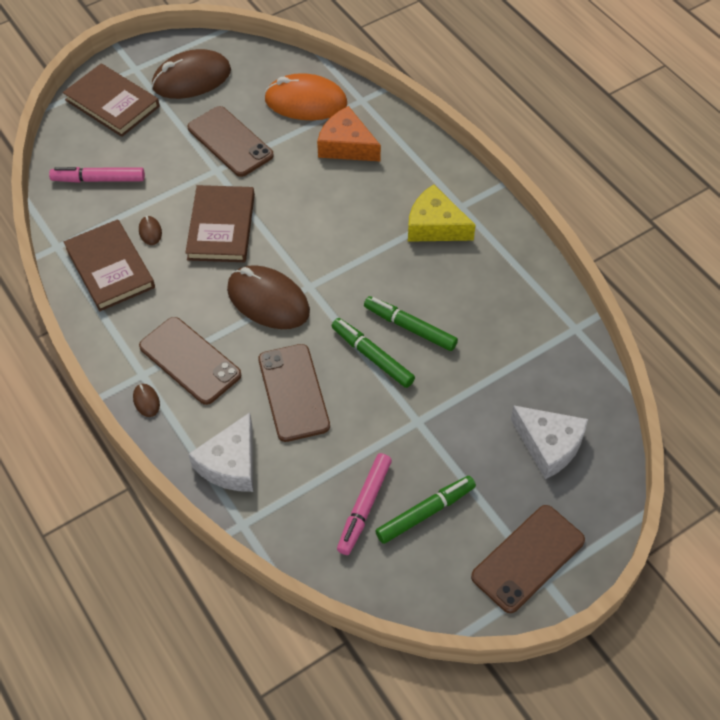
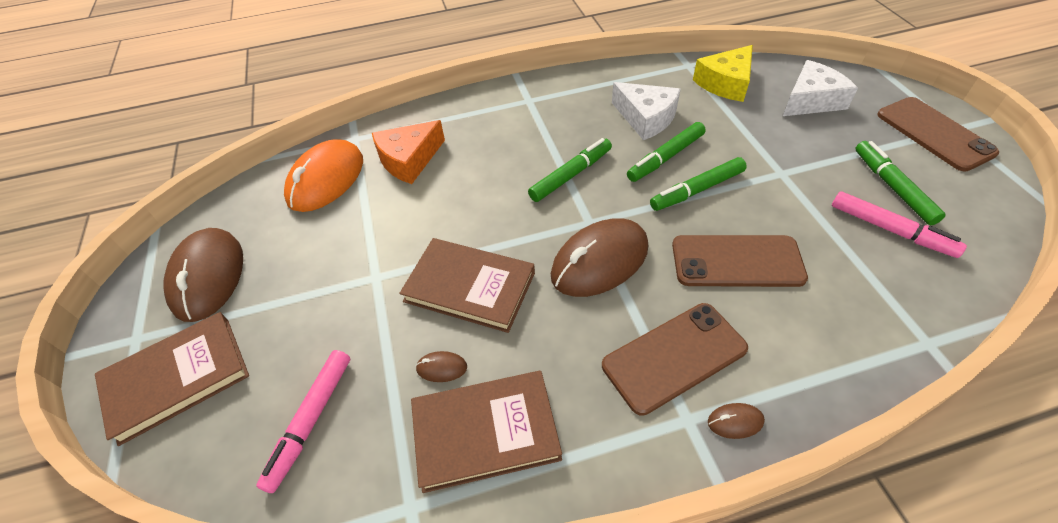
camera: 70 degrees left, 5 degrees down
(230, 142) = (339, 255): brown phone -> none
(231, 464) = (839, 339): white cheese -> white cheese (646, 118)
(363, 261) = (571, 175): none -> green marker
(435, 226) = (545, 120): yellow cheese -> yellow cheese (725, 83)

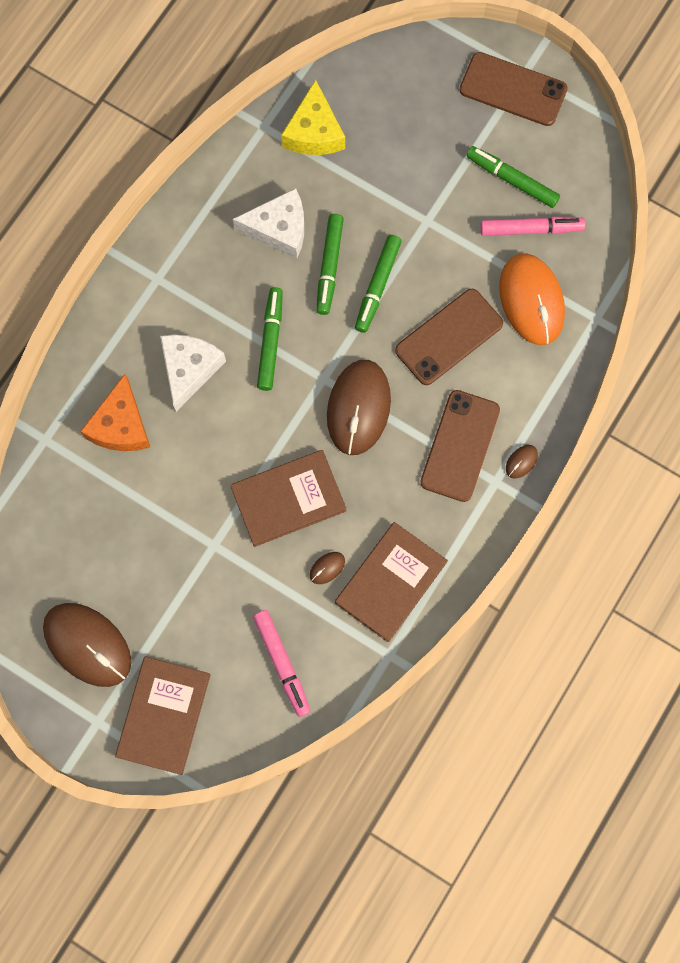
camera: 45 degrees left, 25 degrees up
(326, 180) = (72, 498): orange mouse -> orange mouse (531, 301)
(811, 100) = (399, 108): white cheese -> white cheese (189, 369)

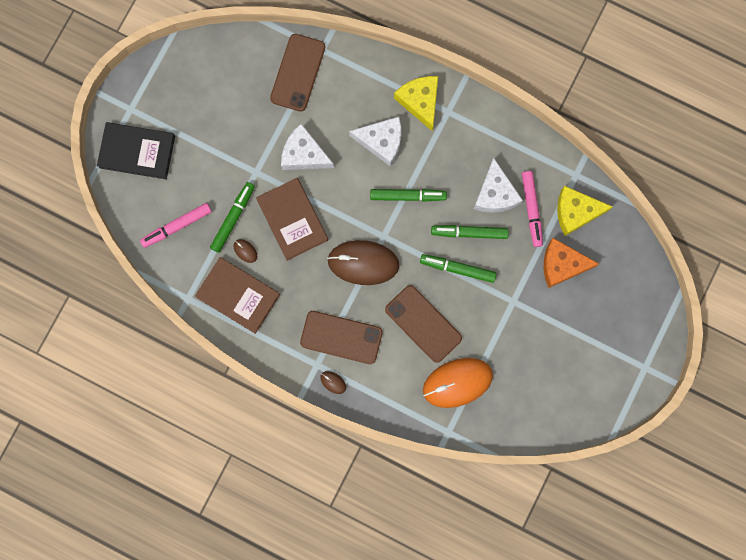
camera: 85 degrees right, 5 degrees up
(87, 645) = (181, 96): brown mouse -> none
(121, 425) = (336, 99): orange cheese -> orange cheese (562, 265)
(138, 313) = (420, 101): none -> yellow cheese
(164, 715) = (137, 151): brown book -> black book
(195, 476) = (304, 154): none -> white cheese
(512, 180) = (553, 362): green marker -> green marker (233, 218)
(513, 89) = (628, 359): brown phone -> brown phone (298, 72)
(531, 229) = (514, 379): pink marker -> pink marker (531, 209)

